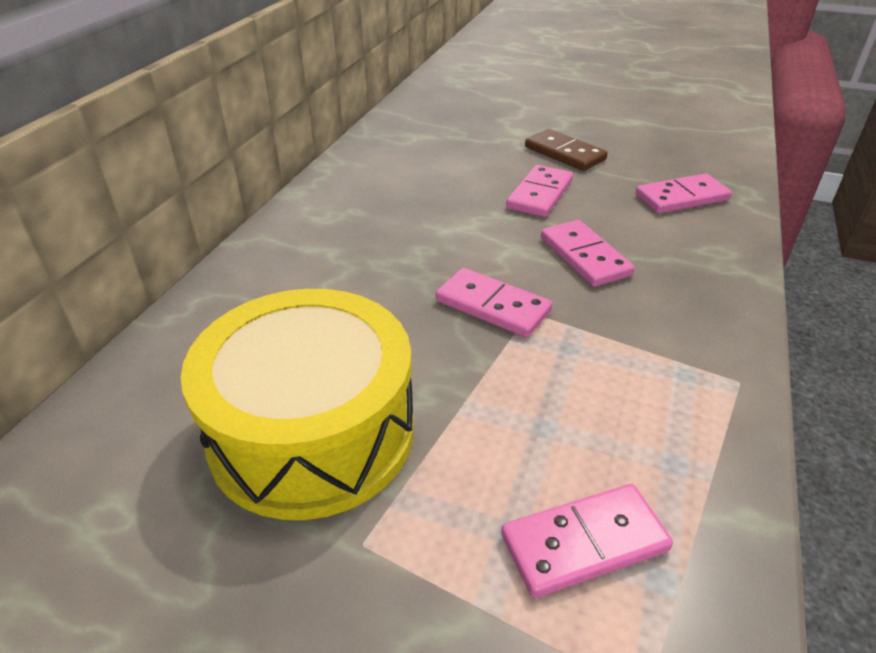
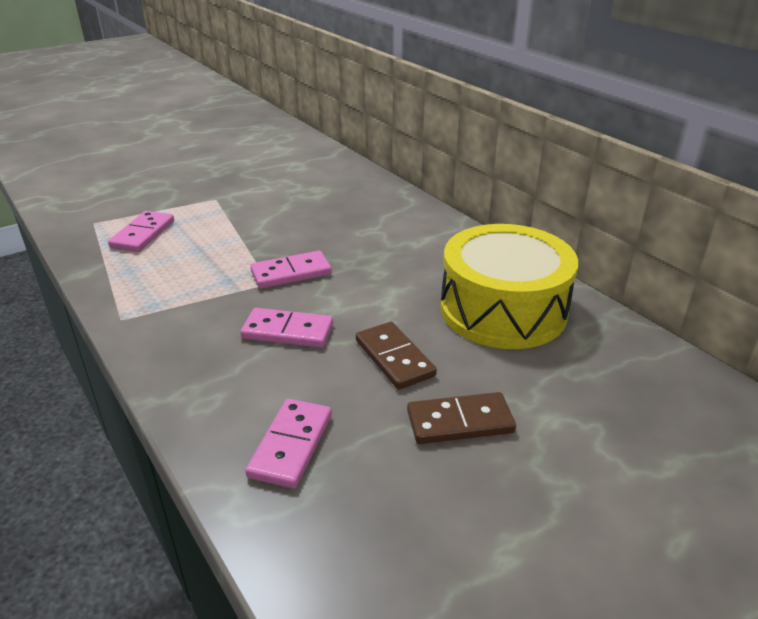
camera: 125 degrees right, 5 degrees down
(312, 432) = (279, 203): yellow drum -> yellow drum (503, 310)
(539, 194) = (394, 358): pink domino -> brown domino

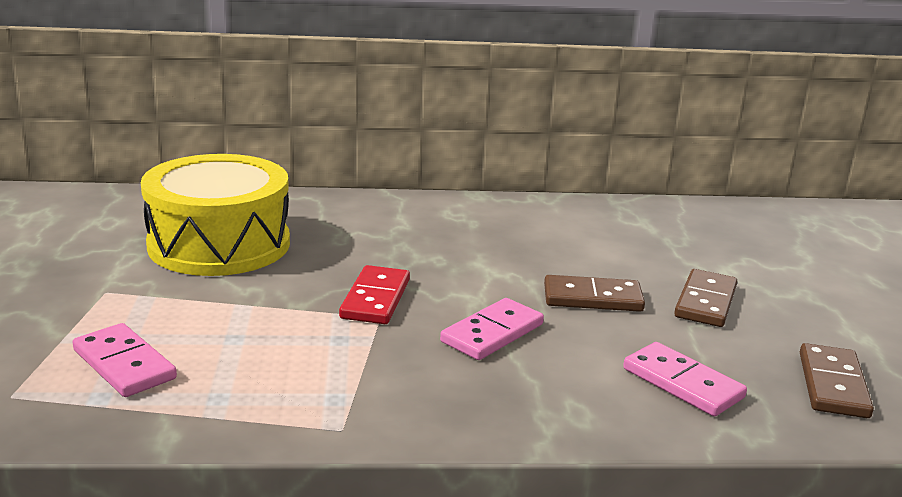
camera: 60 degrees left, 10 degrees down
(291, 273) = (376, 299): pink domino -> red domino
(371, 548) = (832, 385): none -> brown domino
(503, 310) = (566, 232): yellow drum -> yellow drum (219, 244)

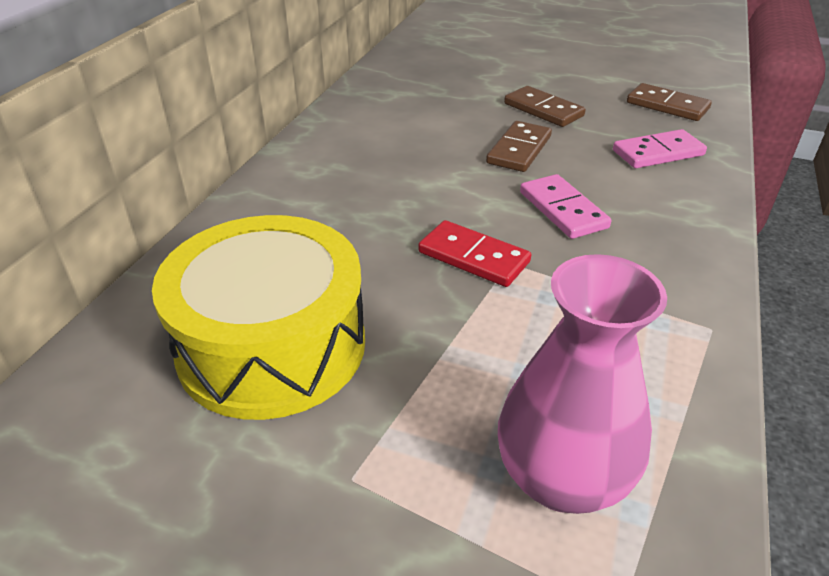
camera: 65 degrees left, 15 degrees up
(124, 364) = (562, 478): pink domino -> pink vase

